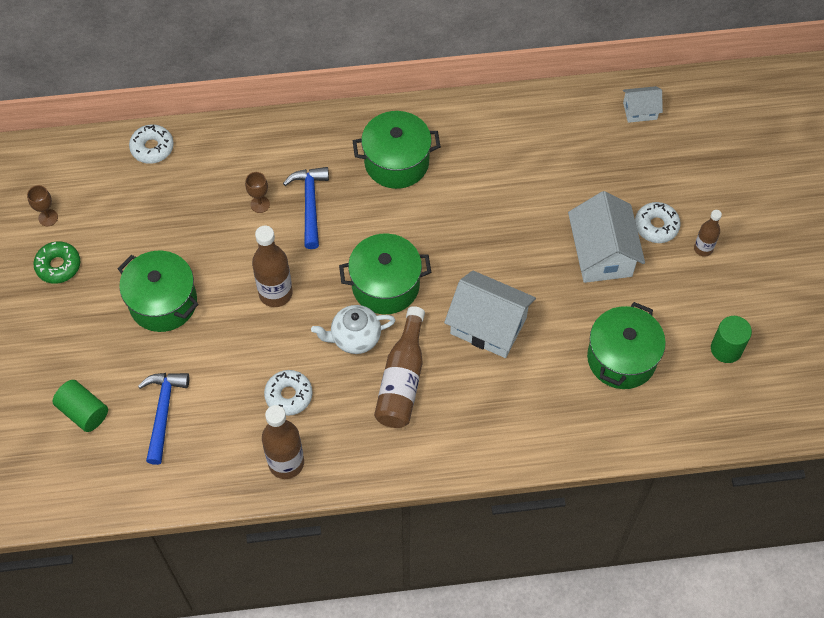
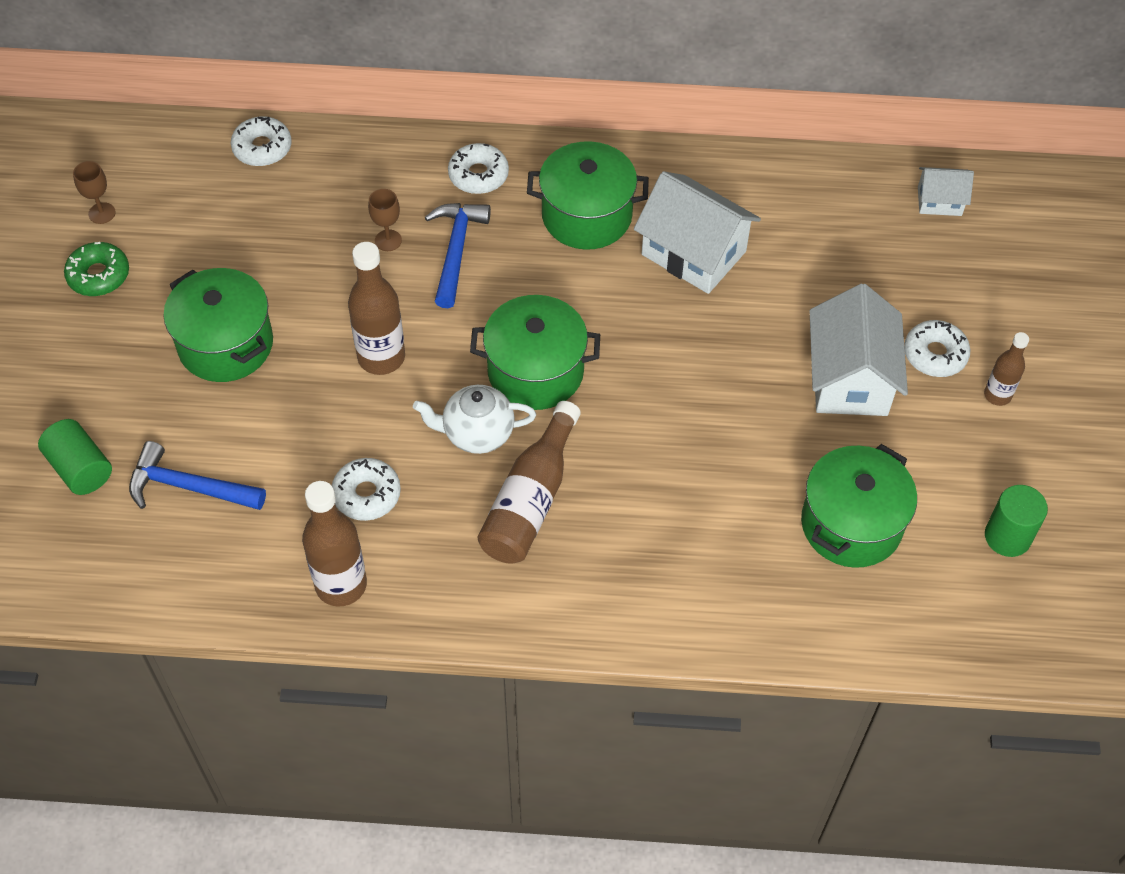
camera: 10 degrees right, 5 degrees down
(163, 412) = (188, 487): blue hammer -> blue hammer turned 90 degrees counterclockwise
(313, 143) = (478, 175): none -> white donut
(488, 325) = (668, 448): white house -> white house (693, 253)

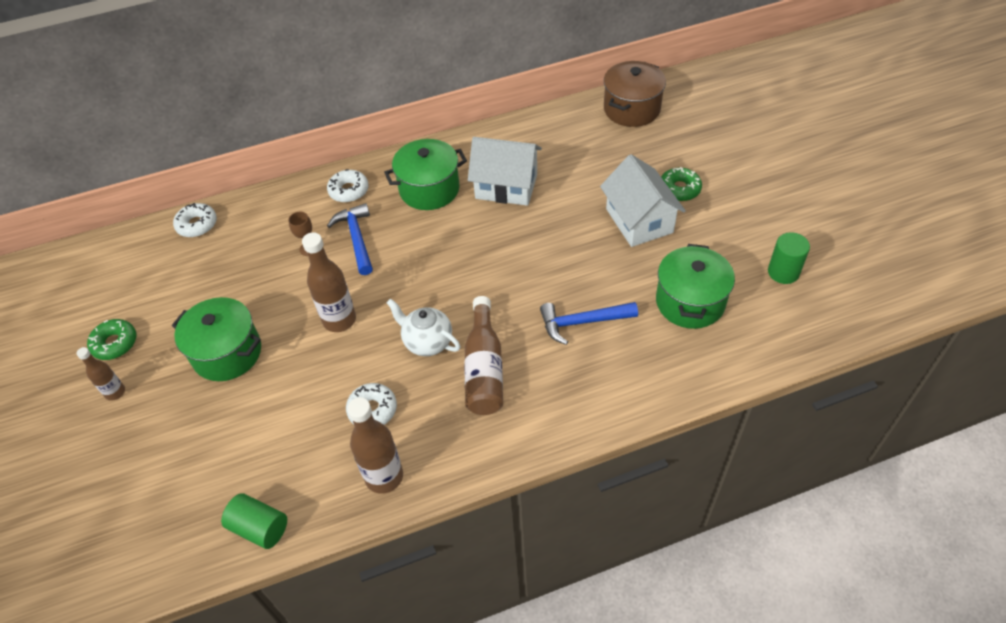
camera: 20 degrees left, 5 degrees down
(80, 468) = (156, 476): green cylinder -> green cylinder (260, 528)
(102, 213) = (100, 303): brown goblet -> none
(188, 487) = (243, 456): blue hammer -> blue hammer (582, 322)
(476, 433) = (427, 342): white teapot -> white teapot turned 60 degrees clockwise
(535, 371) = (445, 290): green pot -> none
(935, 354) = (679, 189): white donut -> green donut
(939, 201) = (631, 109): white house -> brown pot
(997, 395) = (728, 197): brown bottle -> brown bottle (115, 392)

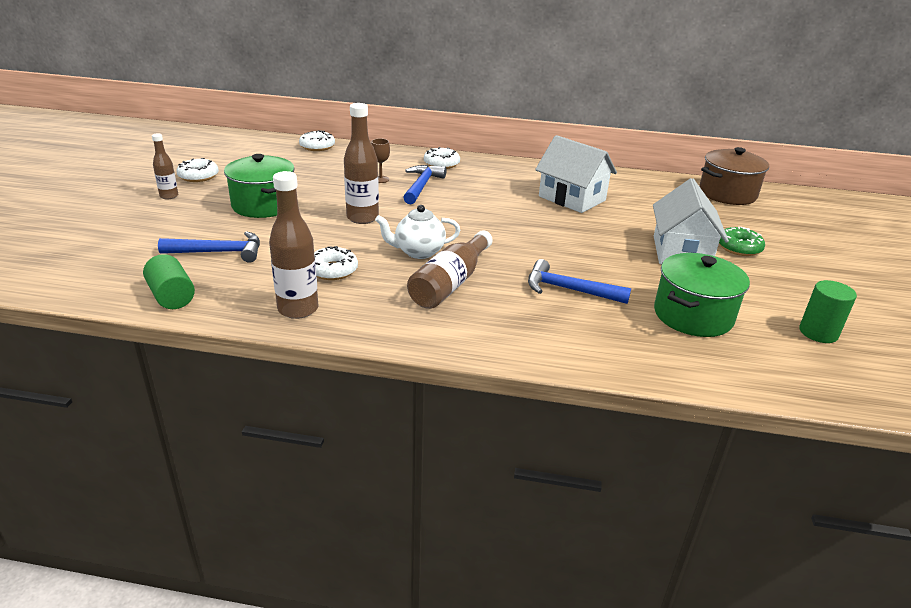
camera: 25 degrees right, 20 degrees down
(115, 343) = (198, 176): green donut -> white donut
(248, 445) = (219, 252): none -> blue hammer
(427, 342) = (418, 252): white teapot -> white teapot turned 75 degrees counterclockwise
(429, 189) = (505, 181): green pot -> none

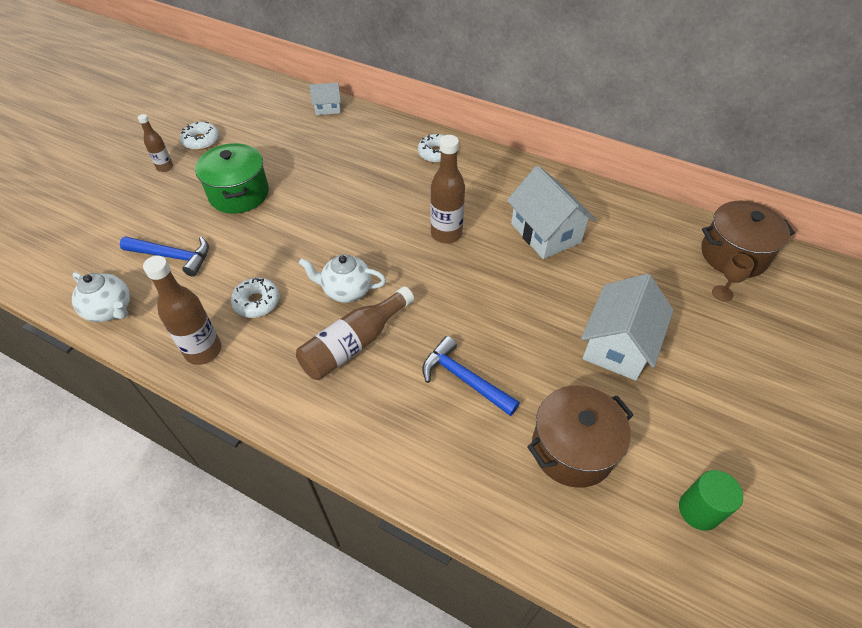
camera: 20 degrees right, 20 degrees up
(172, 296) = (111, 310): green cylinder -> white teapot
(317, 146) = (327, 108): white donut -> white house
(362, 218) = (319, 229): brown bottle -> brown bottle (446, 234)
(380, 179) = (364, 170): brown goblet -> brown goblet (722, 293)
(422, 186) = (399, 187): blue hammer -> none
(693, 315) = (572, 449): green pot -> brown pot
(739, 248) = (690, 351): green donut -> none

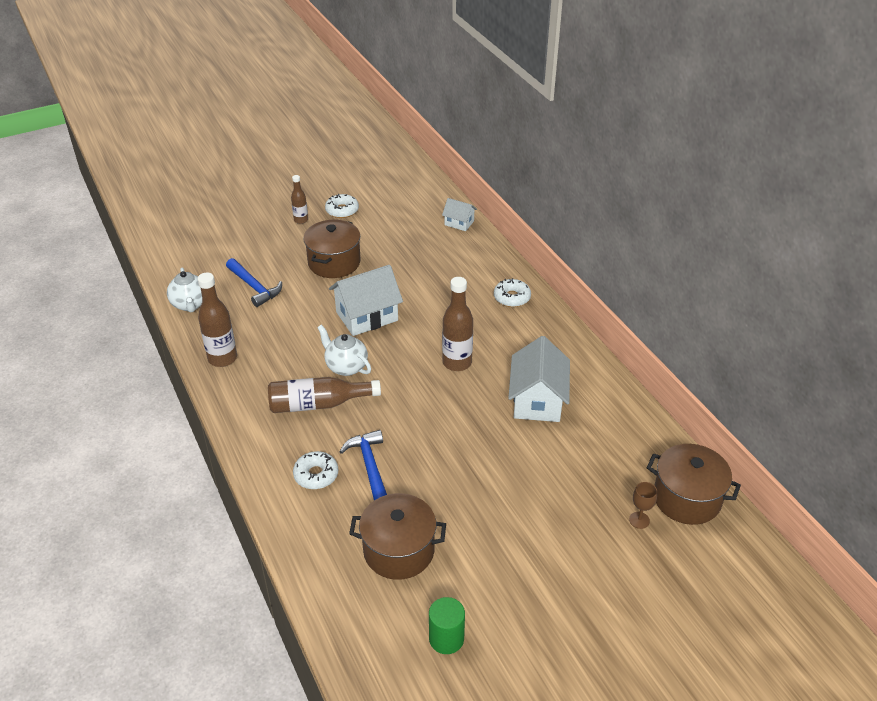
camera: 35 degrees right, 10 degrees down
(239, 194) = (334, 262): green pot -> brown pot
(257, 302) = (281, 344): white donut -> white donut (316, 475)
(618, 345) = (506, 507): white house -> white house (367, 316)

